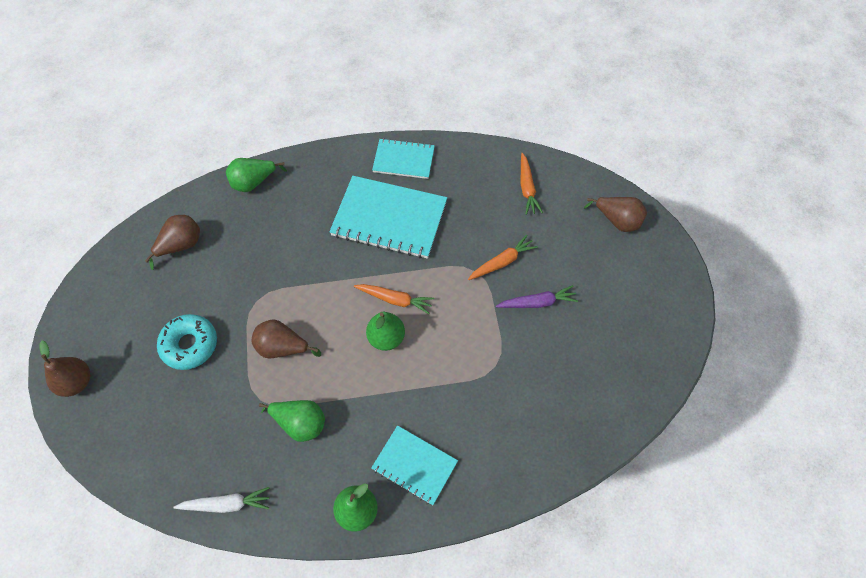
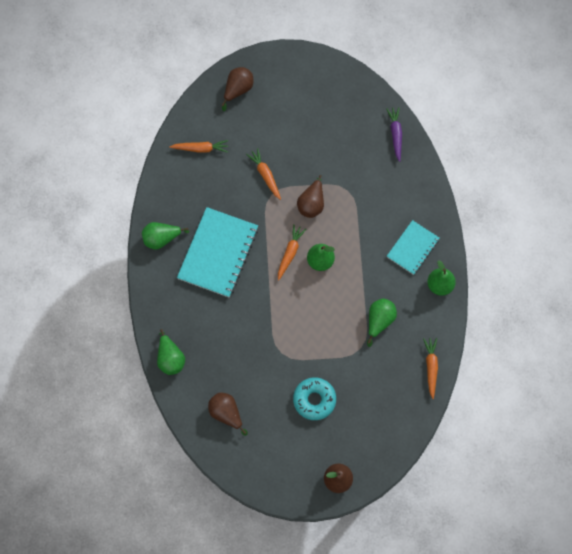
camera: 85 degrees left, 10 degrees up
(226, 504) = (431, 367): white carrot -> orange carrot
(282, 348) = (322, 333): brown pear -> brown pear (311, 204)
(403, 160) = (161, 239): turquoise notebook -> green pear
(537, 303) = (301, 156): purple carrot -> purple carrot (395, 134)

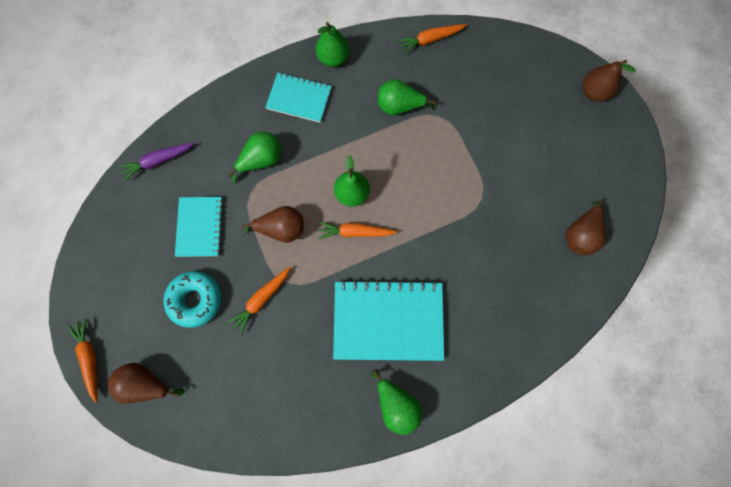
camera: 110 degrees left, 5 degrees up
(170, 358) = (546, 327): green pear -> green pear (261, 160)
(200, 148) = (250, 401): orange carrot -> orange carrot (90, 358)
(314, 400) = (519, 144): turquoise donut -> turquoise donut (195, 299)
(333, 149) = (200, 227): none -> turquoise notebook

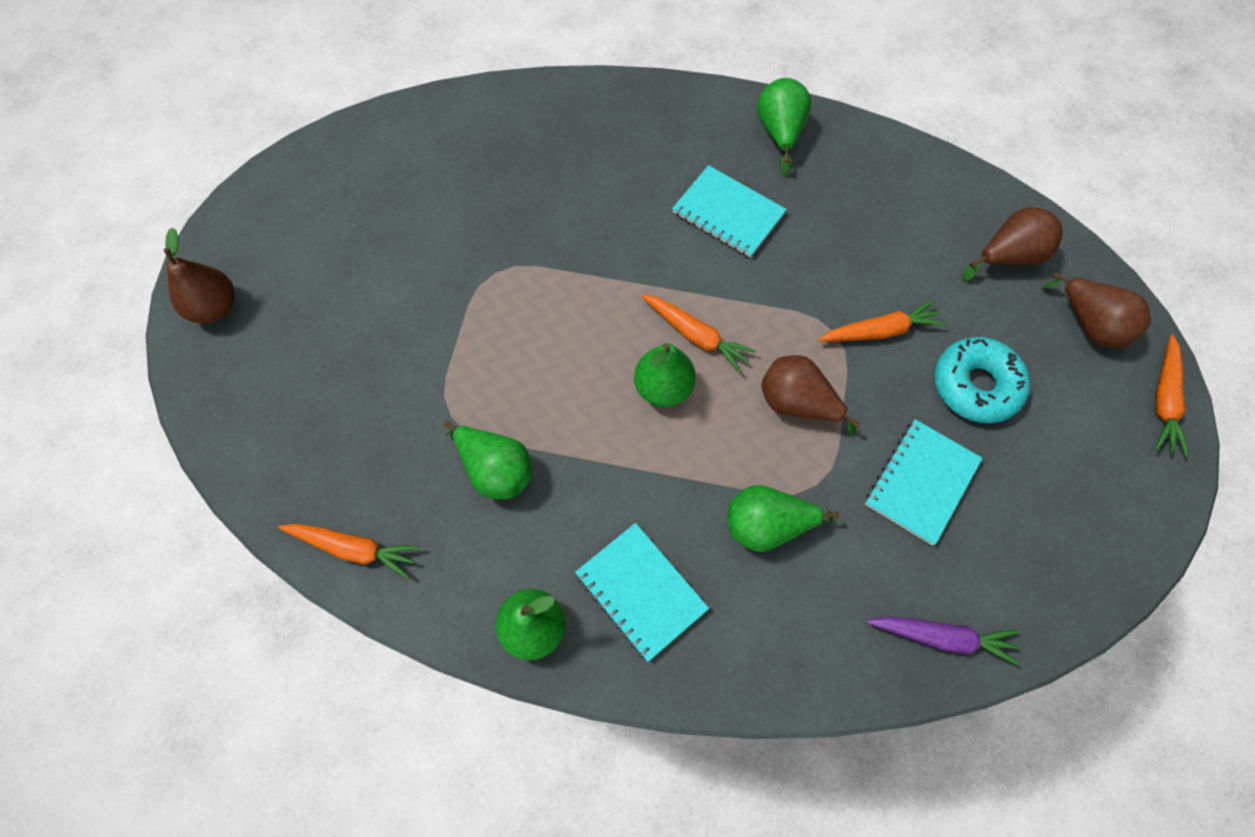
camera: 145 degrees left, 10 degrees down
(388, 320) = (728, 213): turquoise notebook -> turquoise notebook, size x0.59
(579, 235) = (418, 162): brown pear -> brown pear (1009, 256)

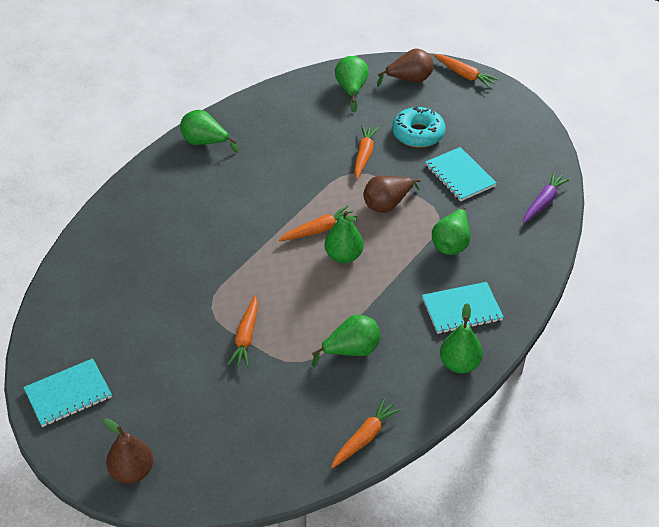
camera: 65 degrees left, 20 degrees down
(463, 333) = (246, 337): none -> orange carrot
(728, 213) = (245, 186): turquoise notebook -> turquoise notebook (68, 394)
(1009, 256) = (351, 89): brown pear -> green pear

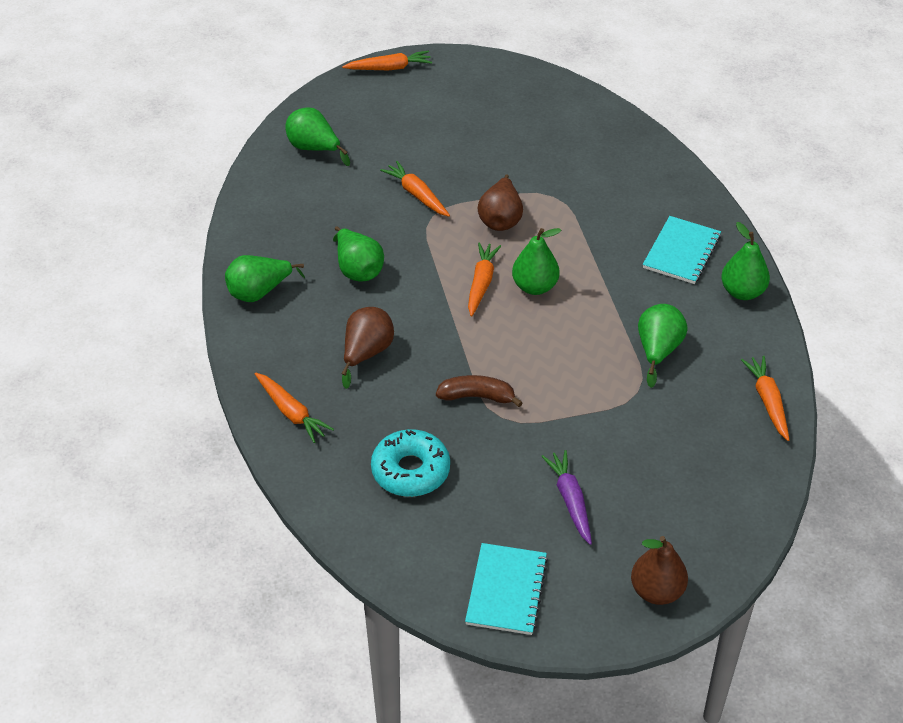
camera: 50 degrees left, 0 degrees up
(217, 286) = (477, 397): none -> brown banana
(246, 337) = (567, 413): orange carrot -> orange carrot (291, 412)
(409, 80) = (350, 104): brown pear -> brown pear (366, 353)
(418, 133) = (431, 144): turquoise donut -> turquoise donut (410, 471)
(451, 244) = (596, 210): green pear -> green pear (358, 269)
(459, 176) = (518, 153): turquoise notebook -> none
(543, 202) = (609, 125): purple carrot -> purple carrot (570, 500)

